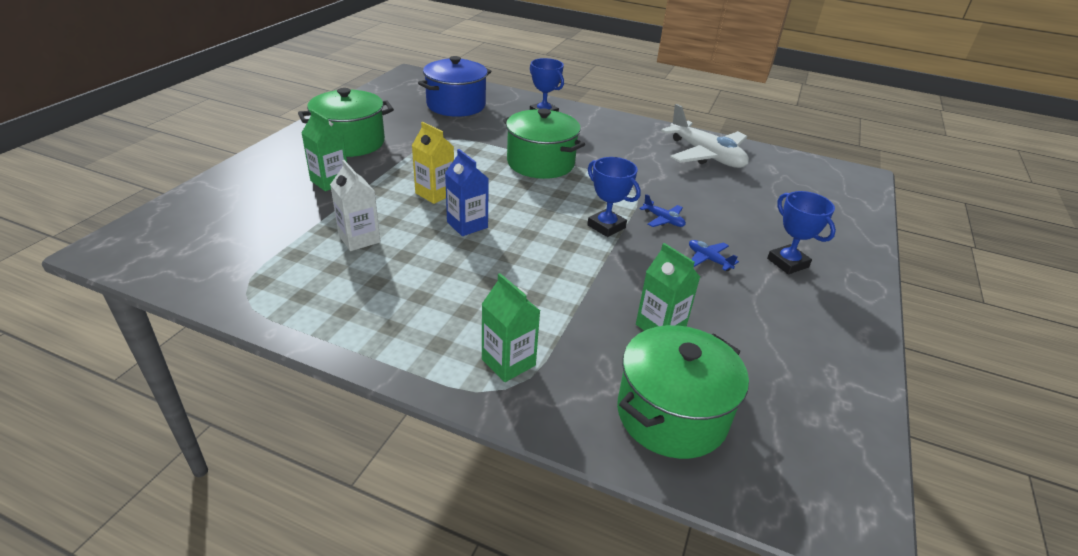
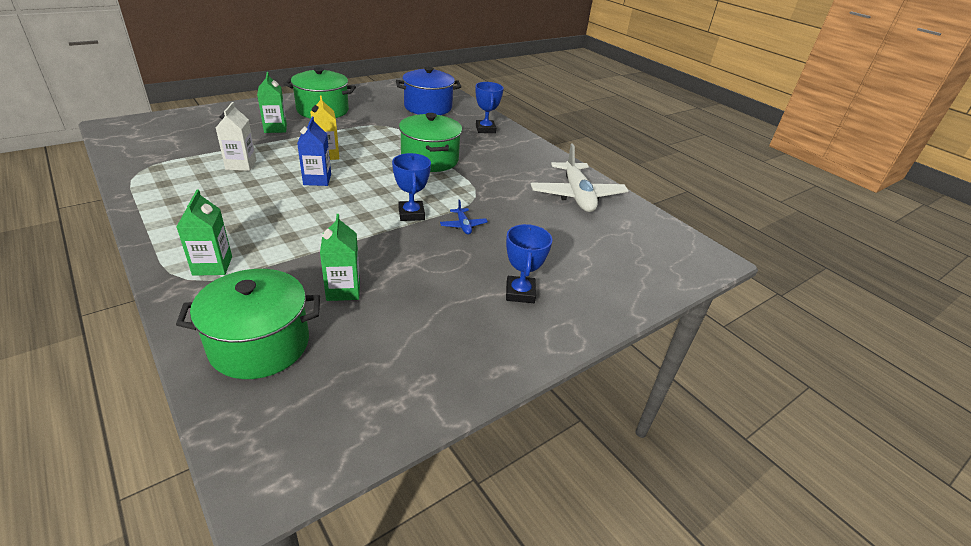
camera: 30 degrees right, 0 degrees up
(708, 259) = (455, 264): blue plane -> none

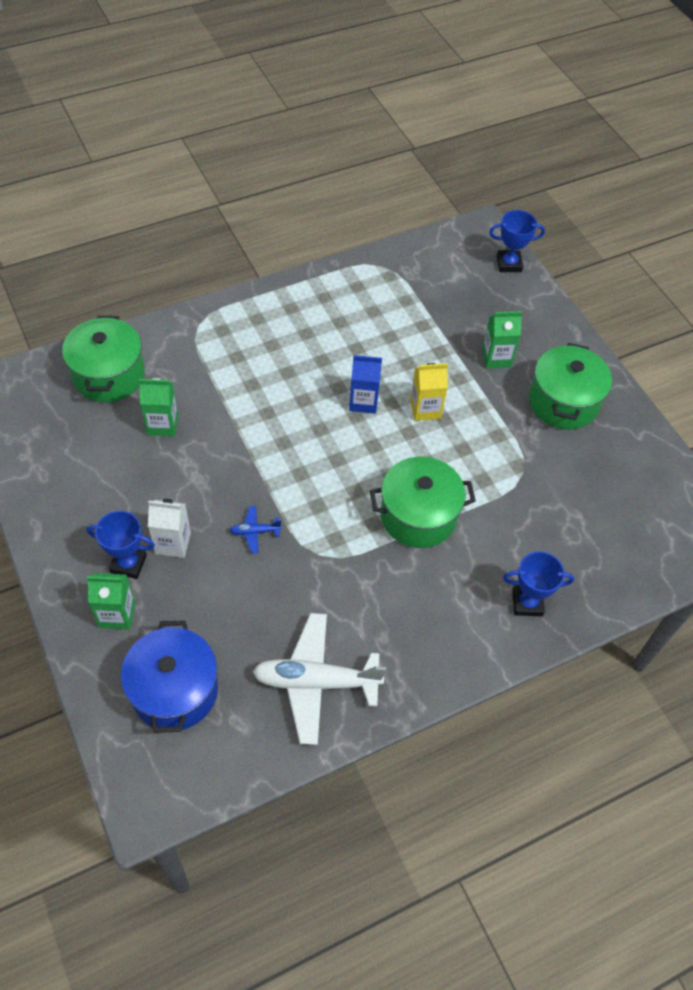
camera: 100 degrees right, 20 degrees up
(212, 266) = (213, 337): green carton -> green carton (117, 614)
(241, 165) = (397, 336): white carton -> white carton (173, 543)
(411, 214) = (283, 484): blue trophy -> blue trophy (509, 264)
(428, 107) = (602, 532): blue pot -> blue pot (174, 690)

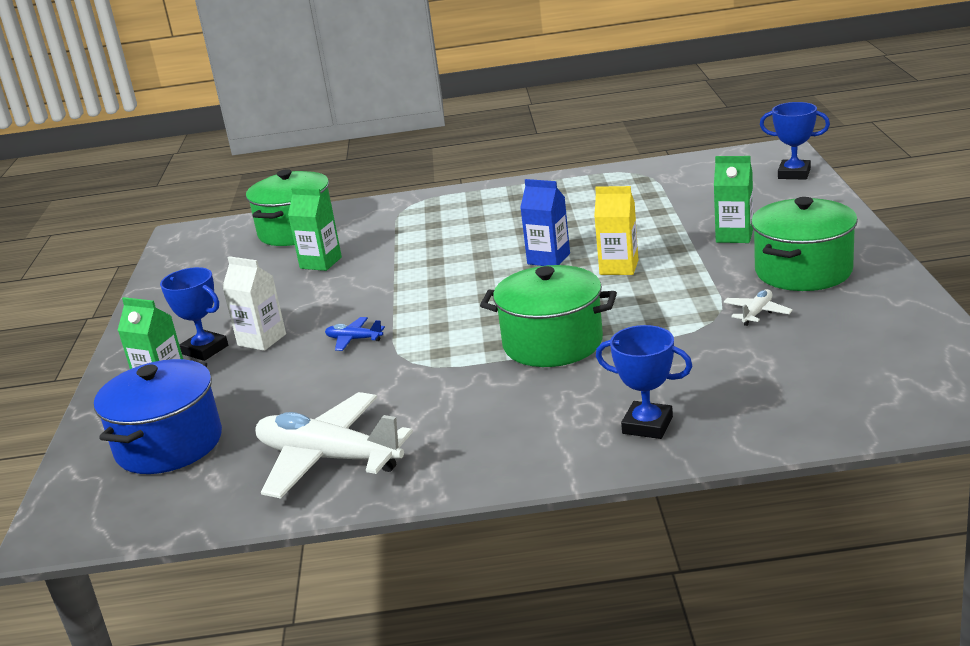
camera: 30 degrees right, 30 degrees down
(550, 459) = (757, 313): none -> white plane

